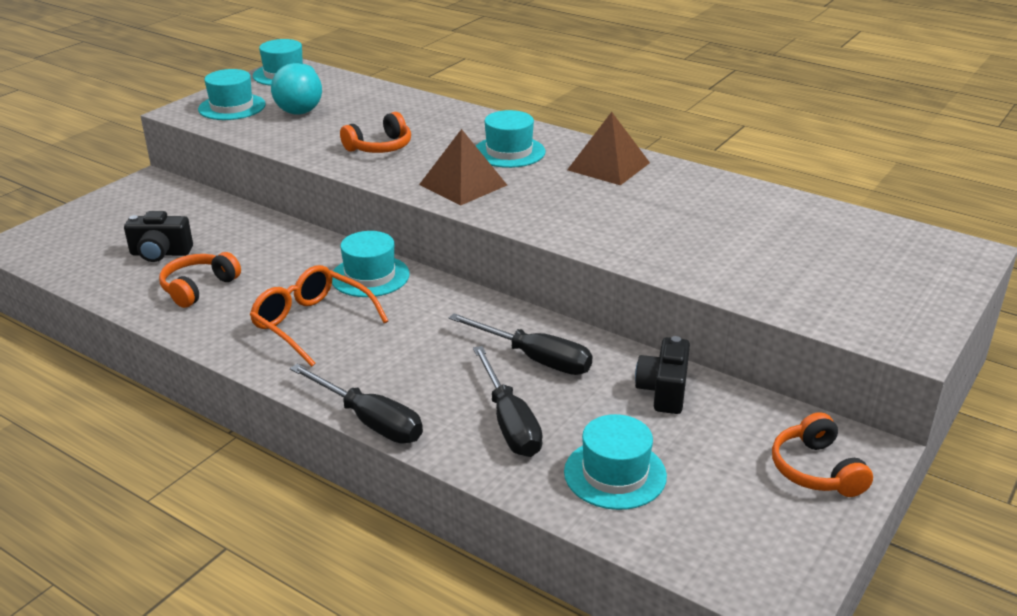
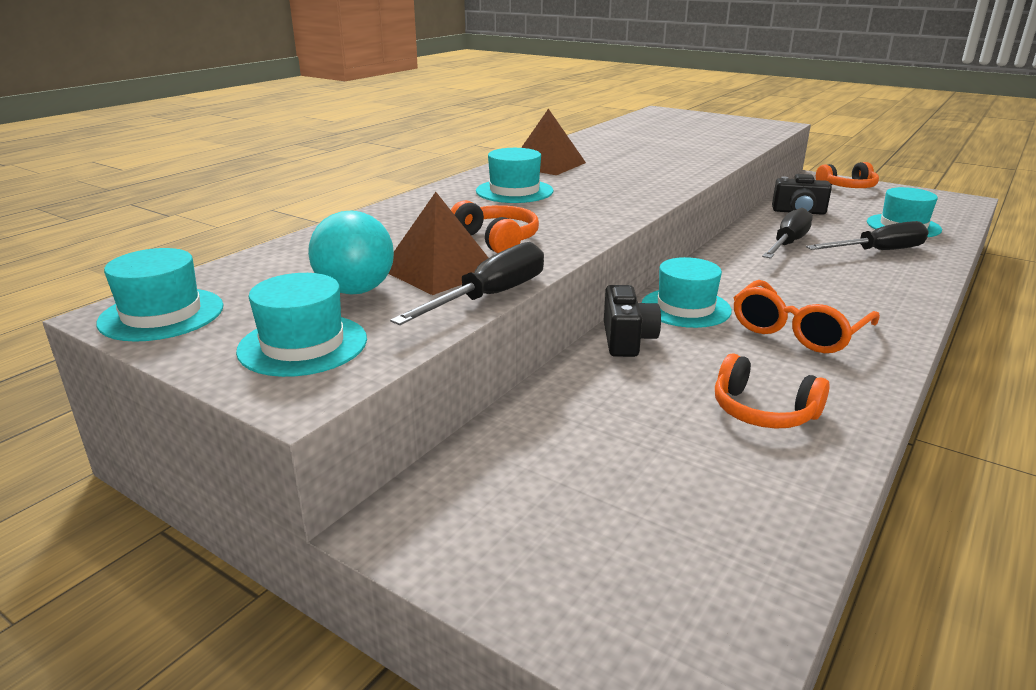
camera: 90 degrees left, 5 degrees down
(160, 253) = (680, 460): black camera -> black camera (627, 340)
(369, 421) = (929, 297): black screwdriver -> black screwdriver (490, 297)
(463, 184) = (596, 205): brown pyramid -> brown pyramid (439, 270)

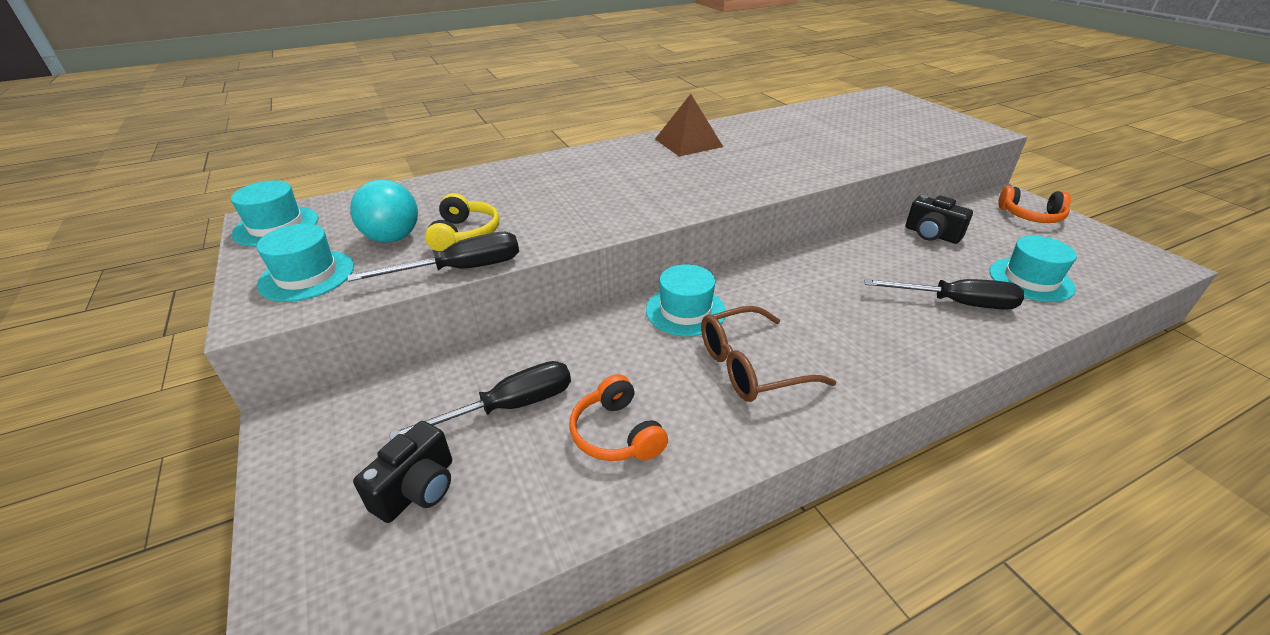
camera: 30 degrees right, 10 degrees up
(439, 270) = (464, 234): brown pyramid -> yellow headphones
(496, 240) = (540, 215): orange headphones -> none
(514, 191) = (622, 167): turquoise hat -> none
(627, 340) = (601, 327): black camera -> black camera (417, 489)
(788, 243) = (870, 269): black screwdriver -> black screwdriver (509, 407)
(797, 331) = (750, 366): orange glasses -> brown glasses

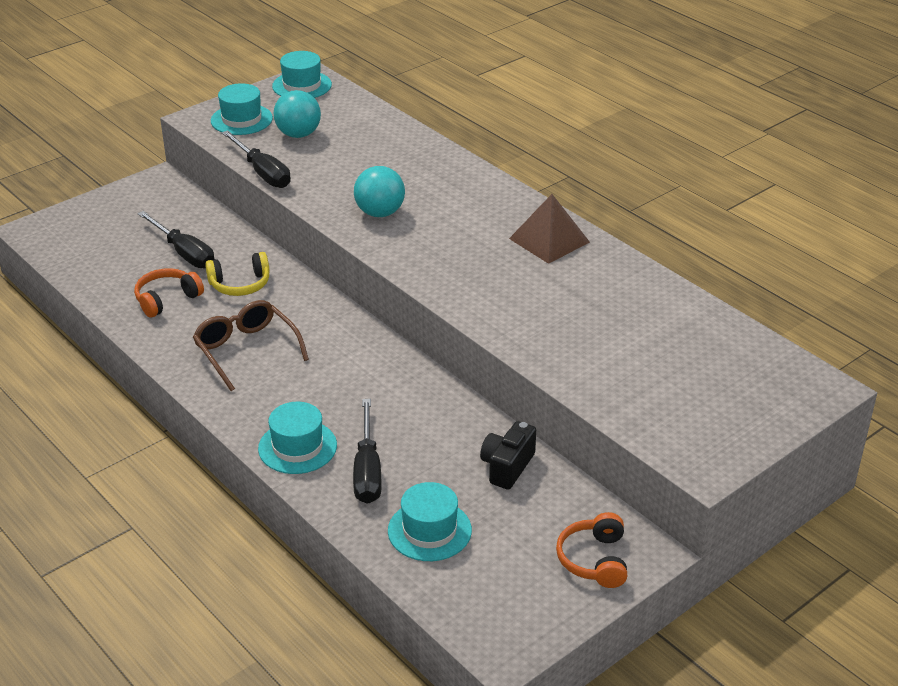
camera: 75 degrees right, 0 degrees up
(417, 489) = (114, 238): black camera -> none
(464, 234) = (312, 161): yellow headphones -> yellow headphones (240, 284)
(603, 206) = (380, 213): none -> turquoise ball
(685, 311) = (311, 312): turquoise hat -> turquoise hat (297, 447)

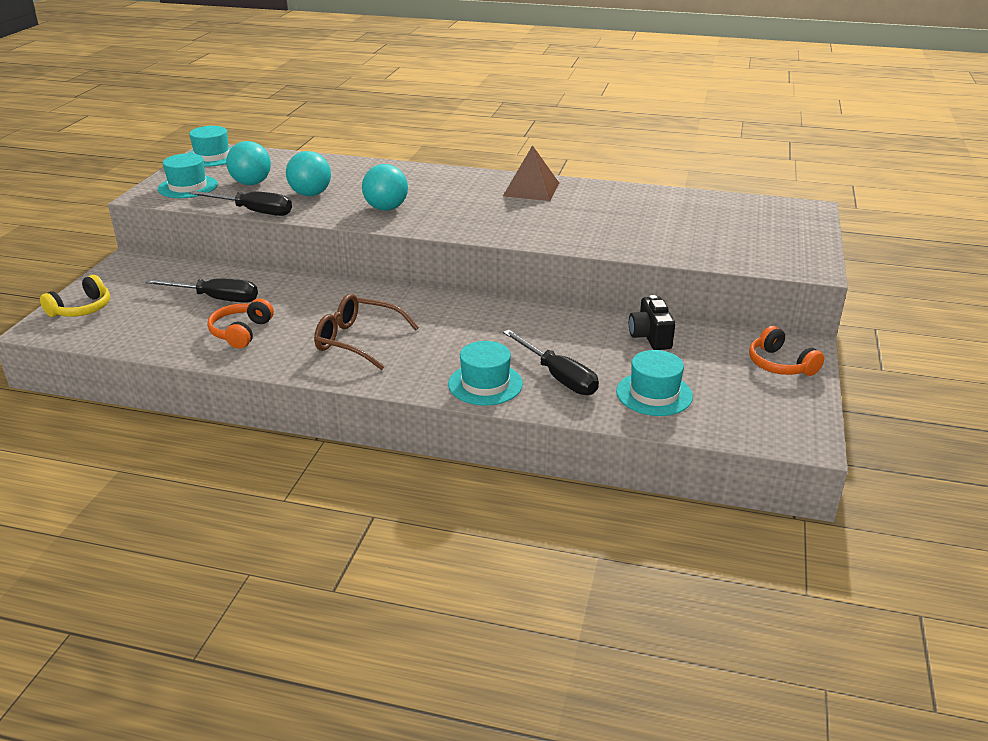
camera: 35 degrees left, 5 degrees down
(240, 284) = (294, 303): yellow headphones -> yellow headphones (81, 309)
(334, 168) = (310, 194): none -> turquoise ball

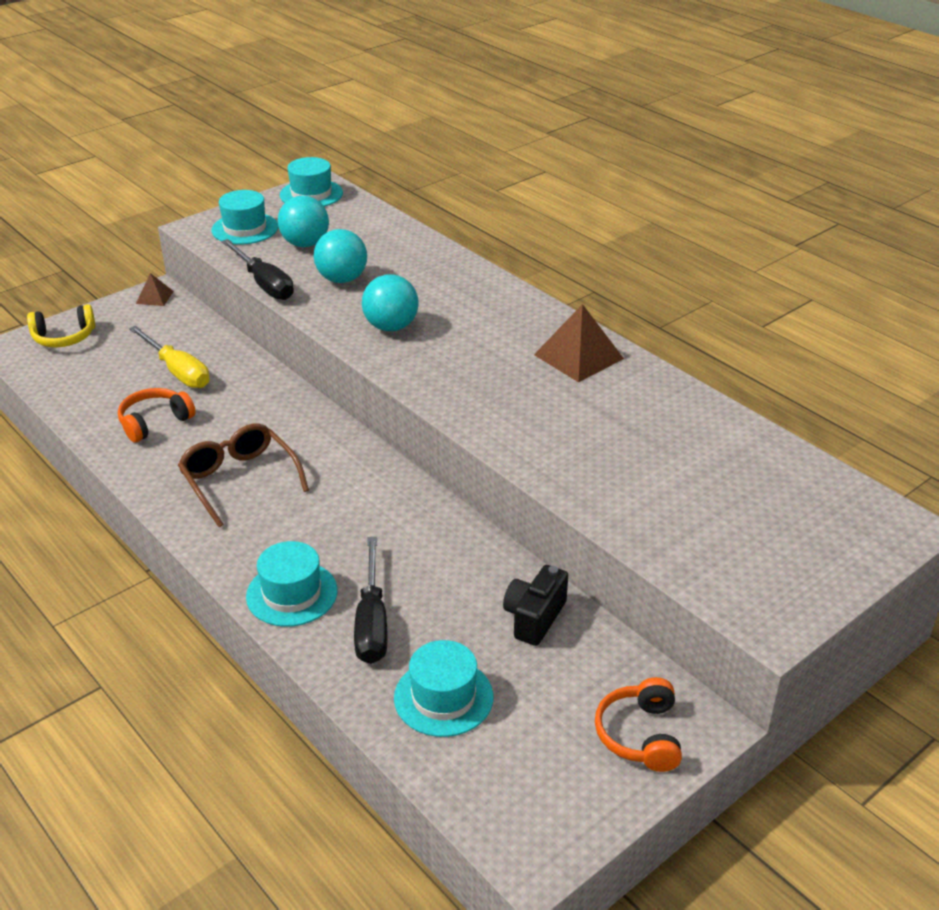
camera: 35 degrees right, 5 degrees up
(130, 263) = (154, 297): none -> brown pyramid
(216, 299) = (177, 371): black screwdriver -> yellow screwdriver

